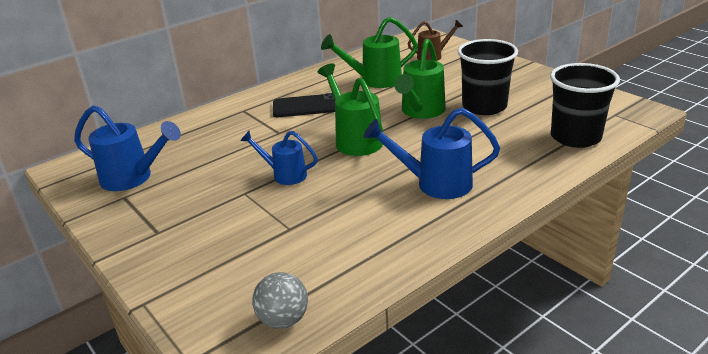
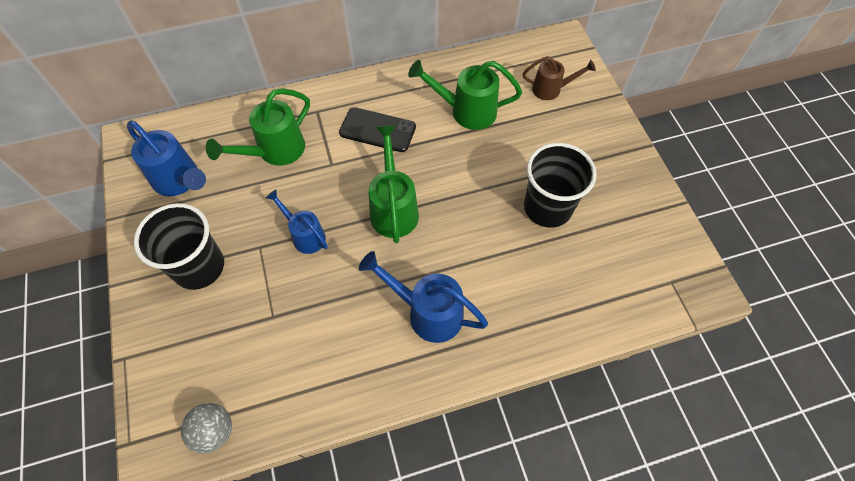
camera: 20 degrees right, 30 degrees up
(421, 111) = (480, 188): green watering can -> green watering can (275, 151)
(575, 137) = (604, 302): black cup -> black cup (199, 267)

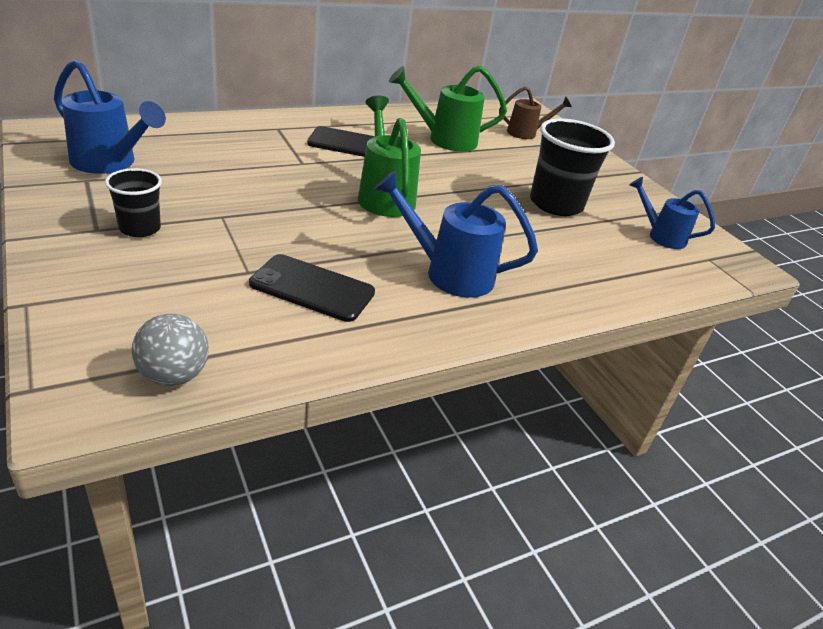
camera: 15 degrees left, 25 degrees down
(199, 267) = (140, 228): black cup -> black cup, size x0.57
(275, 151) = (232, 150): green watering can -> none
(305, 235) = (280, 210): blue watering can -> blue watering can (661, 236)
(317, 335) = (312, 288): none -> black phone

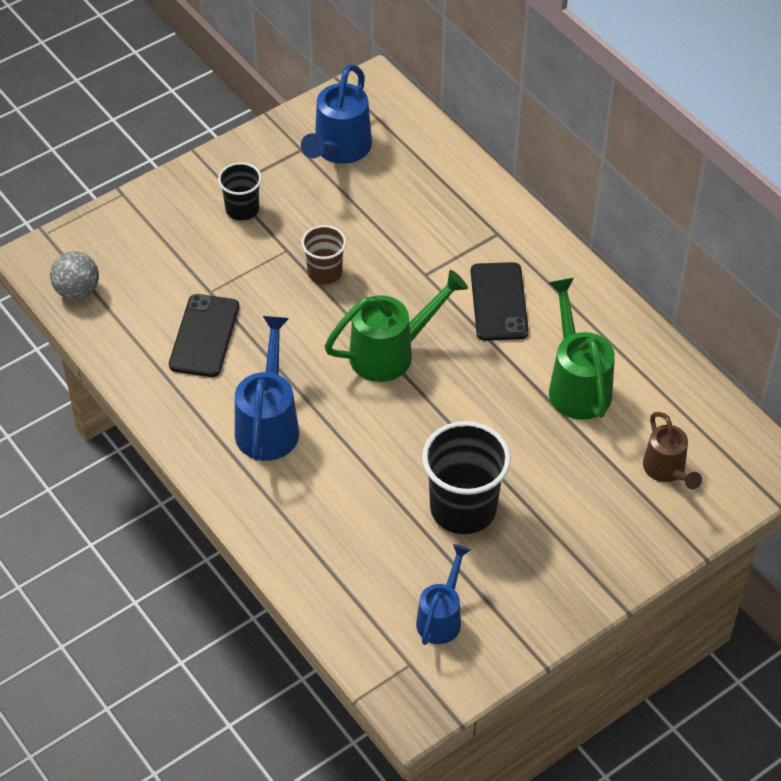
camera: 85 degrees right, 15 degrees up
(268, 204) = (325, 272): none -> brown cup

